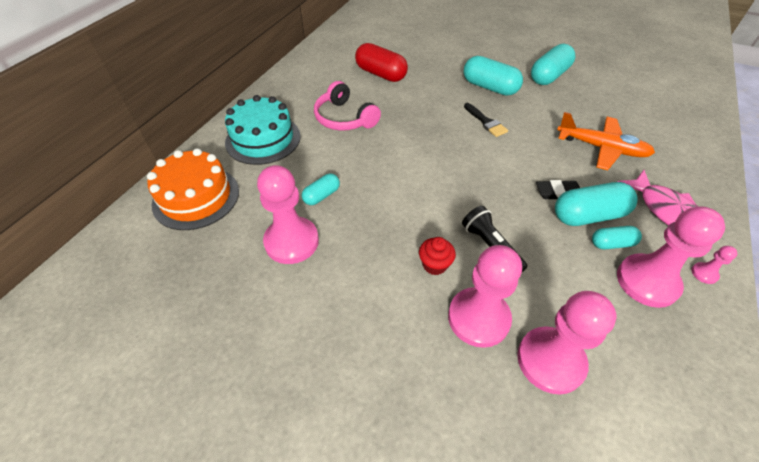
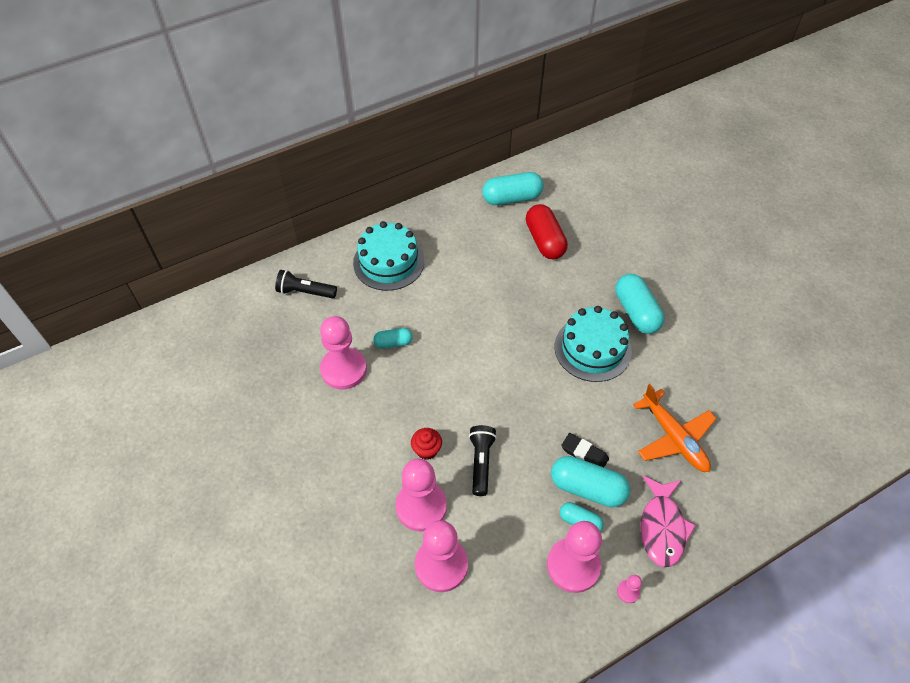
camera: 35 degrees right, 5 degrees up
(196, 197) = (305, 292): orange cake -> black flashlight
(344, 118) = (470, 275): pink headphones -> none
(486, 122) = (592, 348): black brush -> turquoise cake
(549, 76) = (714, 331): turquoise capsule -> turquoise capsule (512, 198)

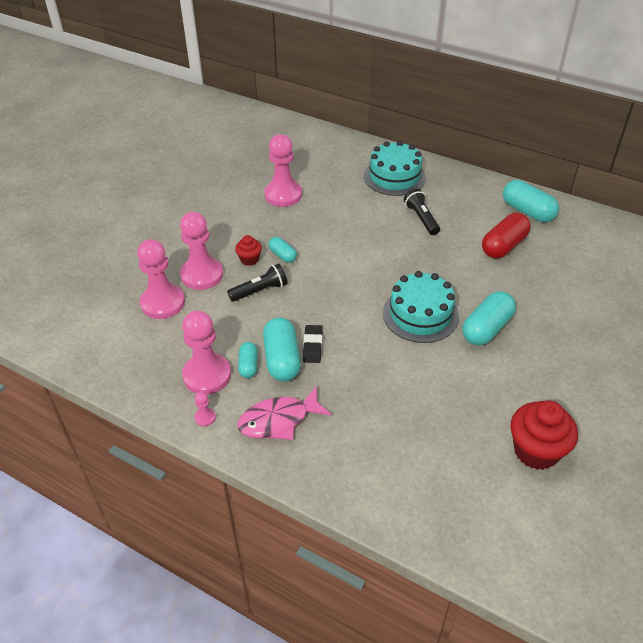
camera: 60 degrees right, 10 degrees down
(305, 292) = (331, 152): black flashlight -> black flashlight (421, 218)
(393, 343) = (326, 207): turquoise capsule -> turquoise capsule (283, 255)
(674, 438) = (374, 399): orange plane -> none
(778, 357) = (536, 451): none -> red cupcake

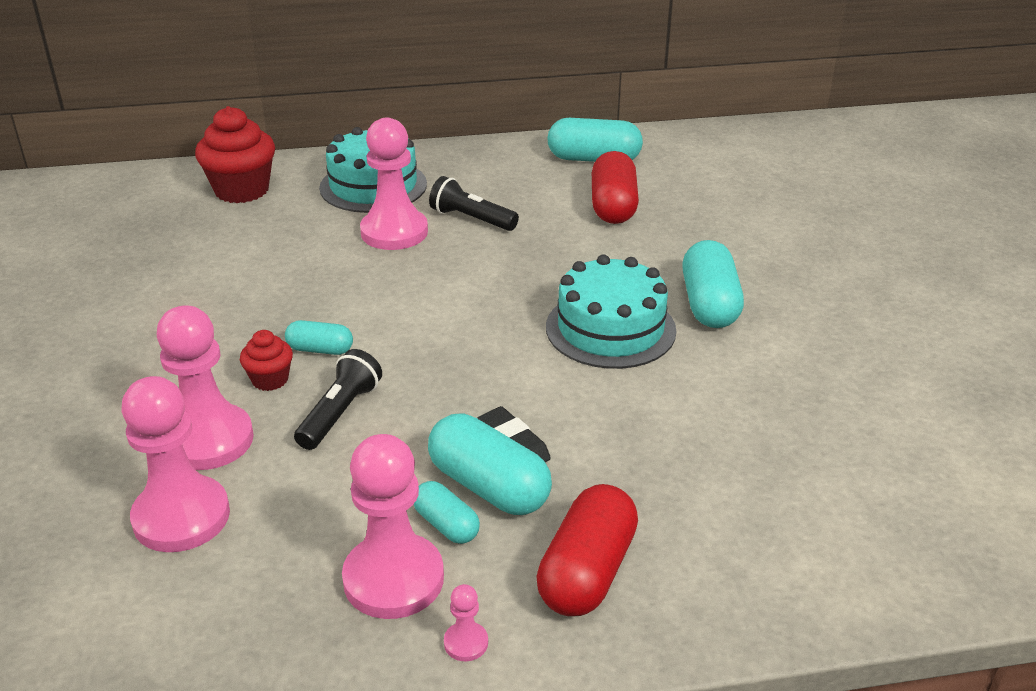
camera: 40 degrees left, 10 degrees down
(279, 420) = (587, 572): pink fish -> red capsule
(283, 195) = (225, 272): pink pawn -> pink pawn (394, 232)
(536, 451) = (934, 407): red cupcake -> red cupcake (242, 190)

